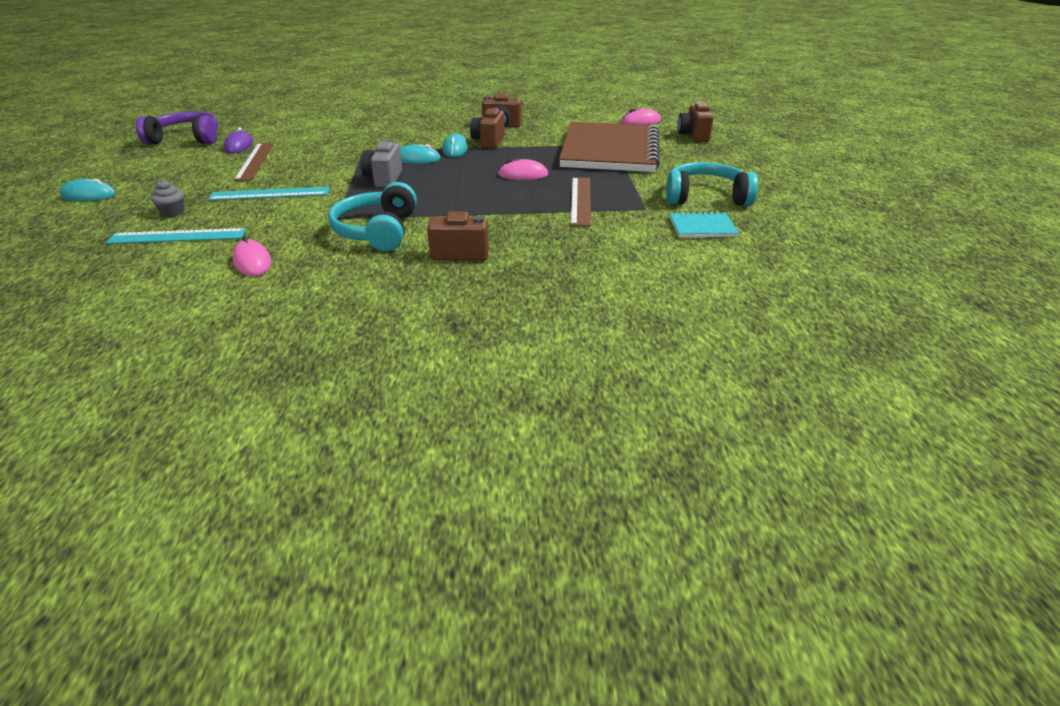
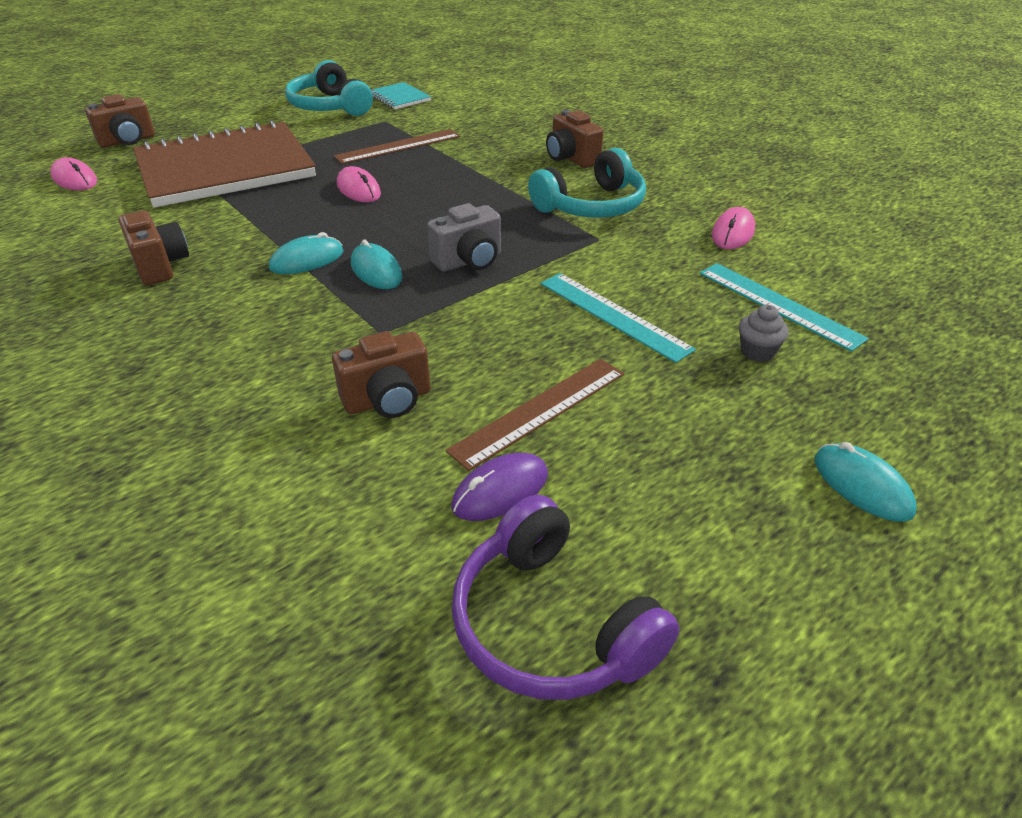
camera: 125 degrees left, 5 degrees up
(489, 142) = (251, 248): brown camera -> brown camera (388, 400)

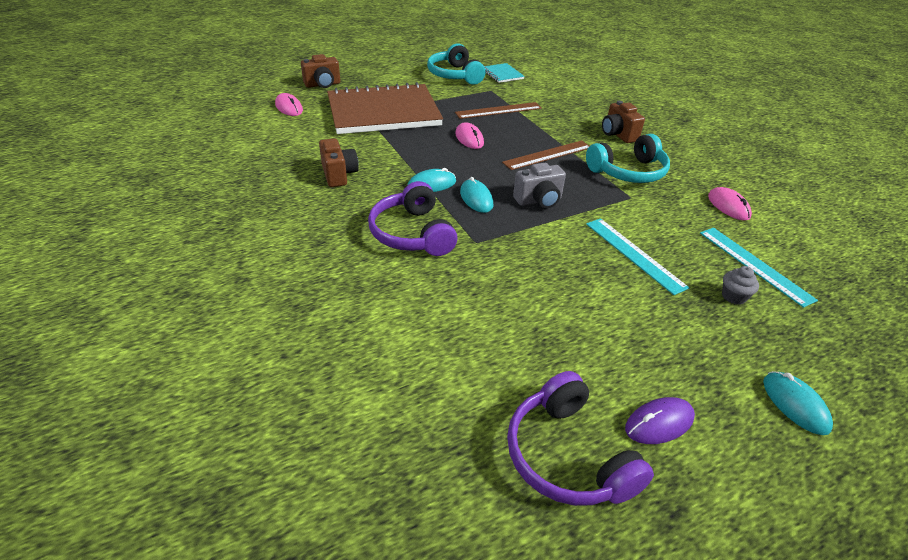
camera: 10 degrees right, 0 degrees up
(282, 334) = (412, 233): none -> purple headphones
(388, 400) = (476, 289): brown camera -> none
(500, 490) = (544, 362): purple mouse -> purple mouse (659, 423)
(539, 411) = (575, 313): brown ruler -> brown ruler (547, 155)
(732, 233) = (728, 206): pink mouse -> pink mouse turned 60 degrees counterclockwise

